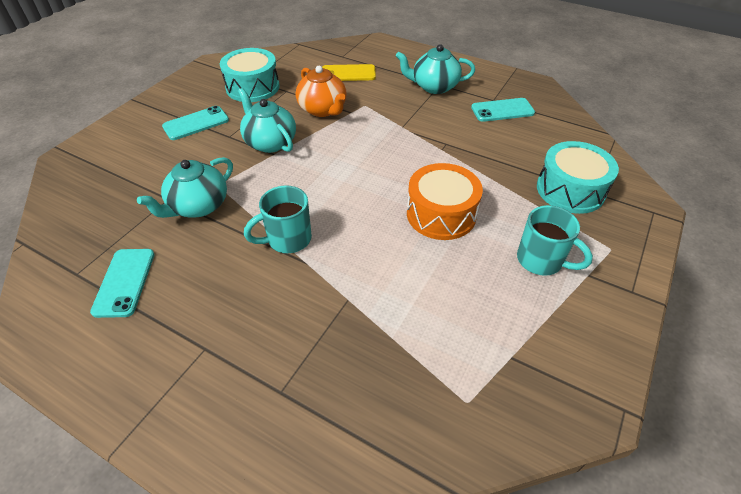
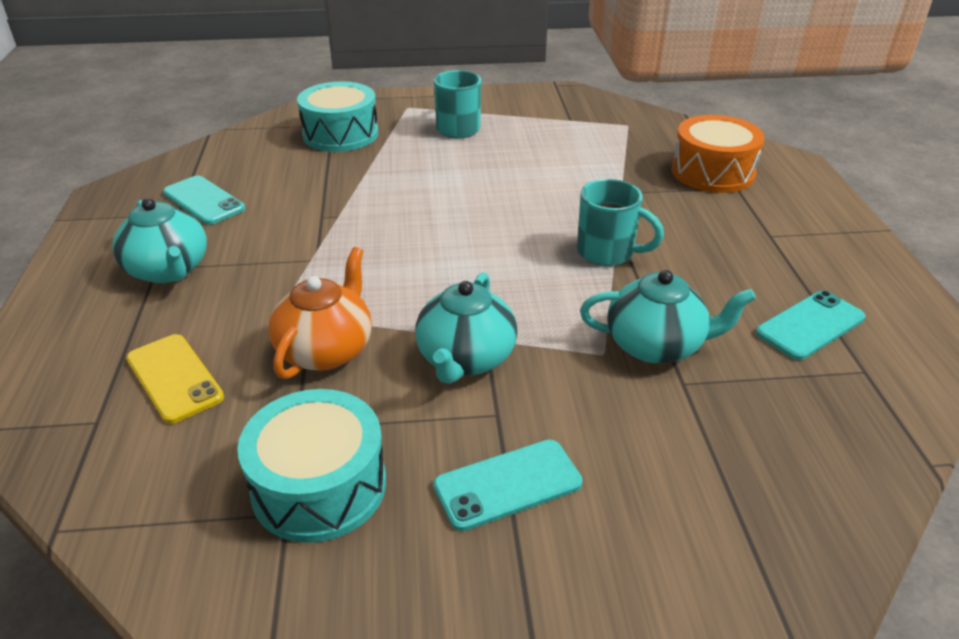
camera: 125 degrees left, 10 degrees down
(196, 123) = (508, 485): turquoise phone -> turquoise phone turned 45 degrees counterclockwise
(441, 214) = (455, 184): orange drum -> orange drum (712, 172)

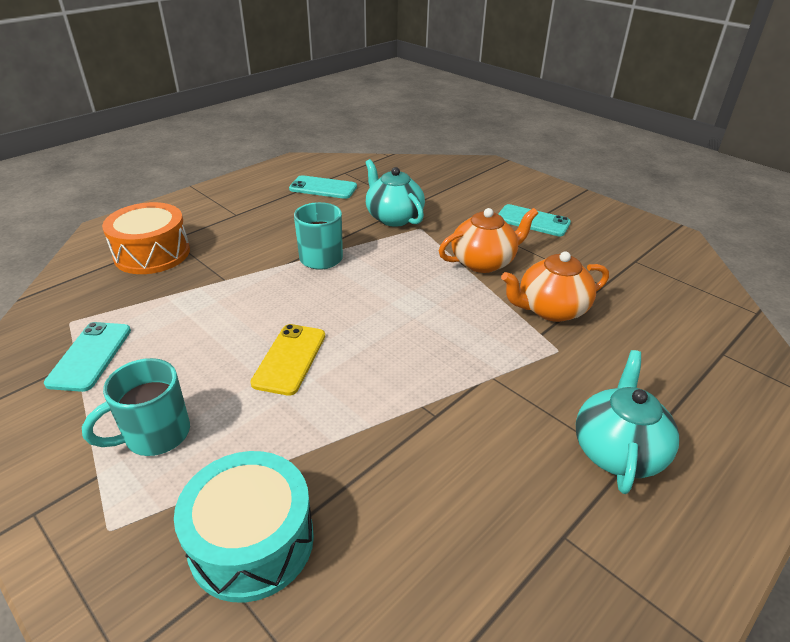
camera: 130 degrees left, 0 degrees up
(174, 378) = (659, 350): yellow phone -> yellow phone (289, 359)
(204, 201) = (520, 536): turquoise phone -> turquoise phone (90, 356)
(319, 486) = (612, 260): turquoise drum -> none
(465, 359) = (484, 262): turquoise teapot -> orange teapot

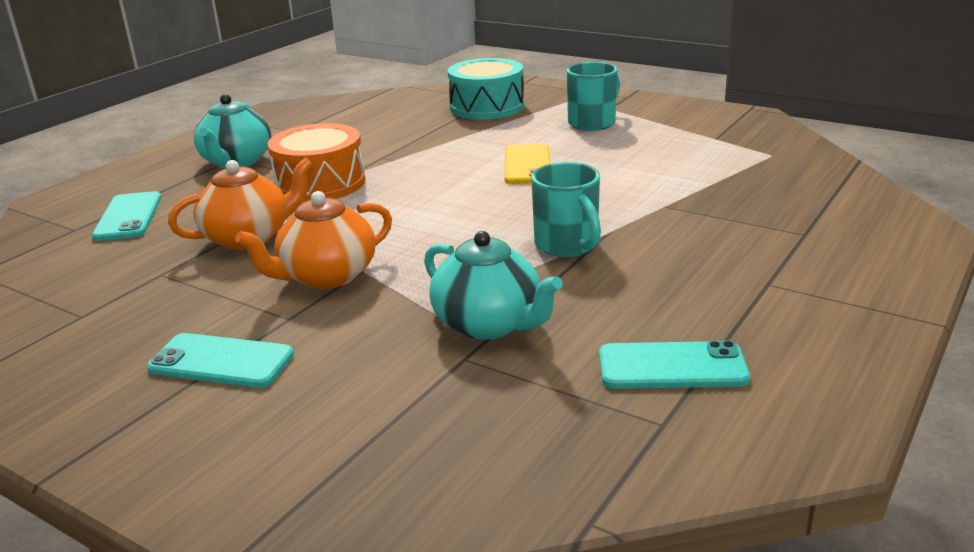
camera: 170 degrees right, 10 degrees down
(90, 356) = (709, 142): turquoise phone -> turquoise phone (128, 217)
(152, 253) = (799, 215): orange drum -> orange drum (320, 183)

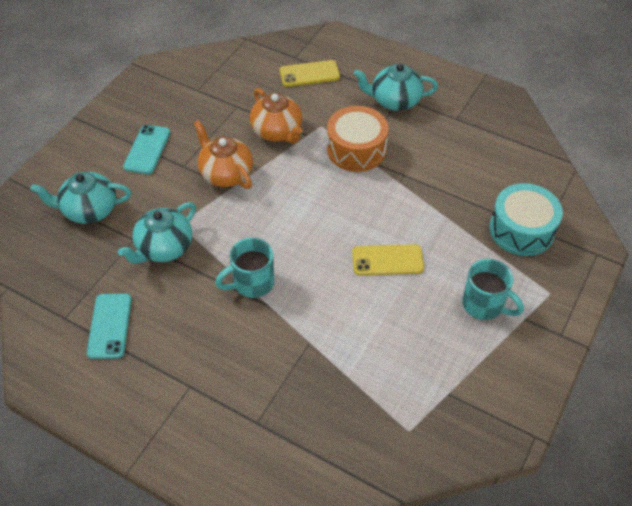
camera: 85 degrees right, 25 degrees up
(128, 217) = (309, 74): turquoise phone -> yellow phone
(371, 422) = (89, 210): none -> turquoise teapot

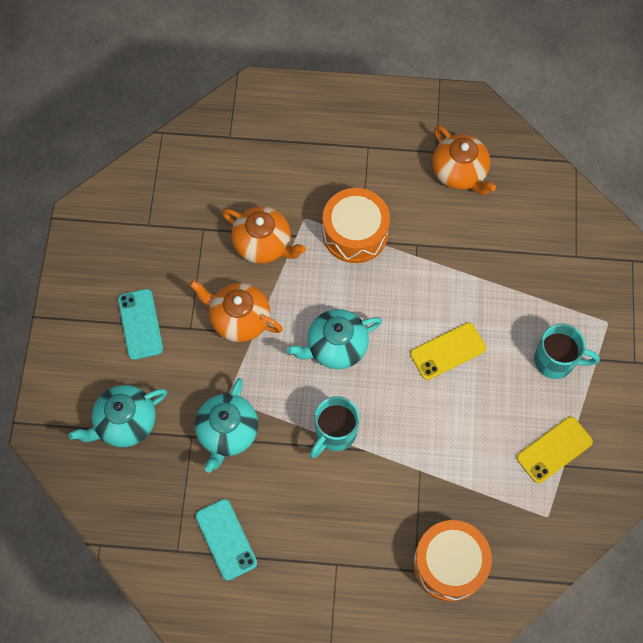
camera: 25 degrees left, 15 degrees up
(292, 431) = (449, 564): none -> orange drum
(309, 74) = (257, 154): yellow phone -> yellow phone (554, 450)
(394, 101) = (363, 154): turquoise teapot -> turquoise teapot (335, 347)
(469, 139) = (460, 173): none -> orange teapot
(521, 230) = (554, 262): turquoise drum -> none

